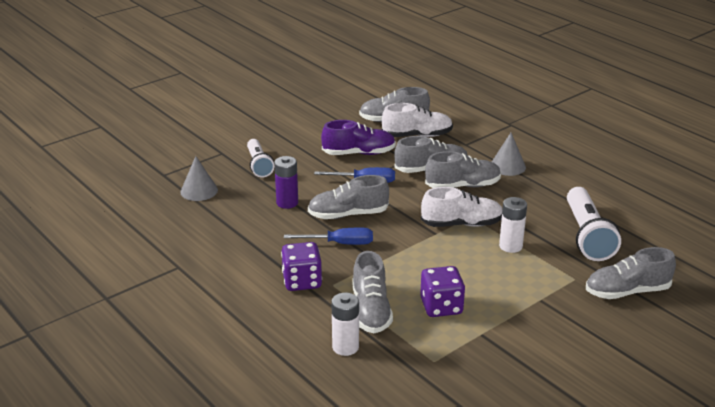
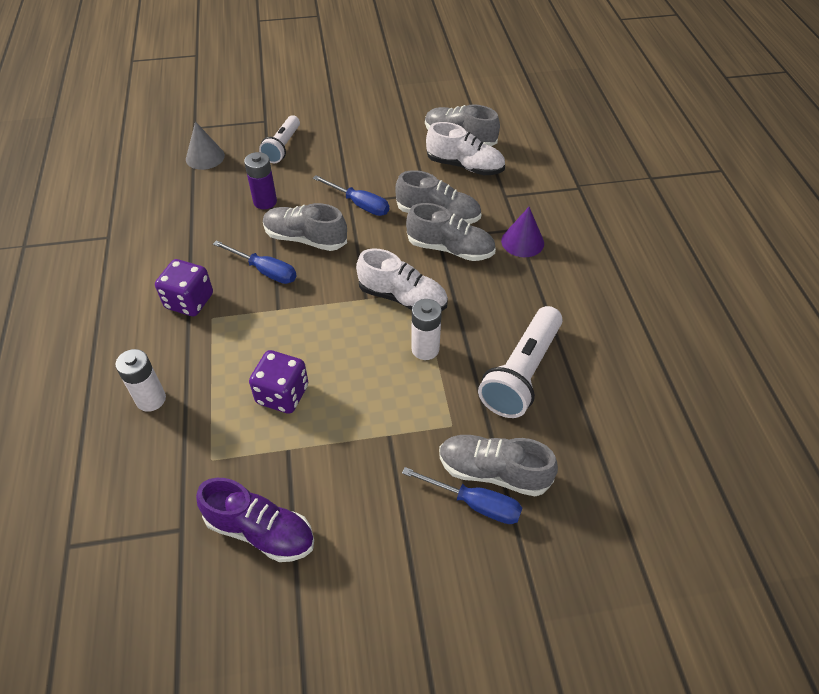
camera: 30 degrees right, 20 degrees up
(359, 153) = (386, 167): purple shoe -> purple shoe (260, 531)
(371, 310) = (214, 366): grey shoe -> none
(507, 166) = (522, 242): grey cone -> purple cone
(634, 311) = (475, 503): none -> blue screwdriver

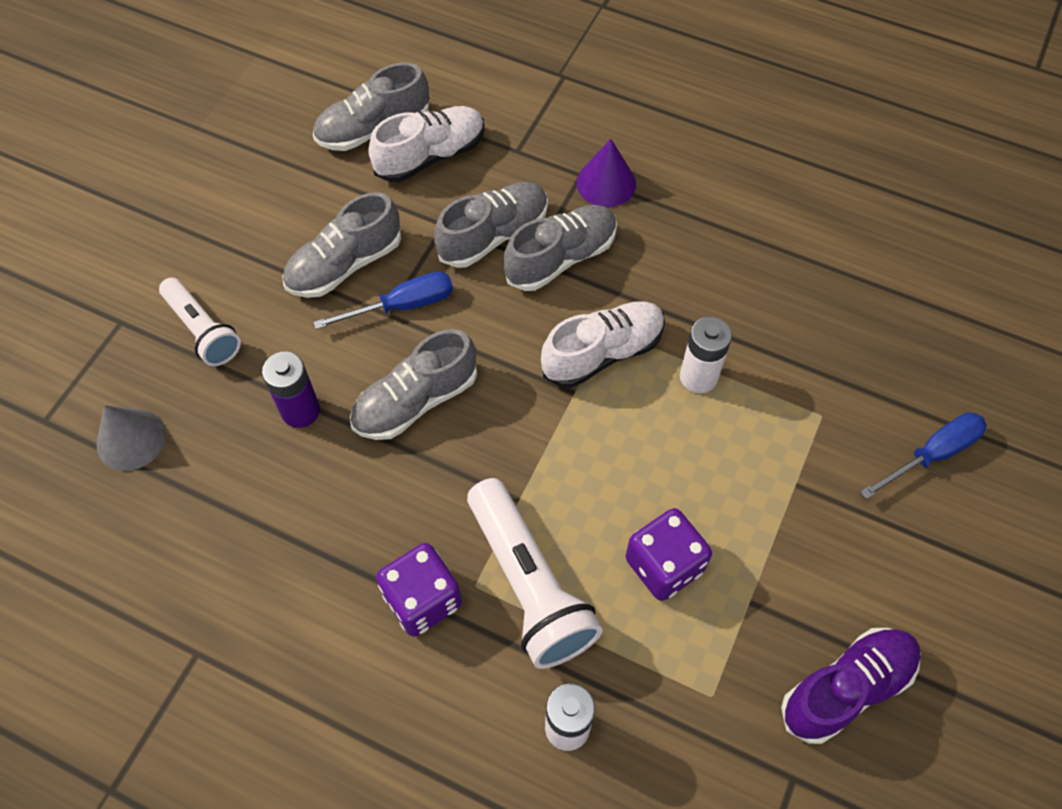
camera: 55 degrees left, 10 degrees up
(265, 271) = (437, 479): blue screwdriver -> none
(493, 472) = (904, 413): grey shoe -> grey shoe (345, 265)
(522, 373) = (794, 307): white flashlight -> white flashlight (529, 584)

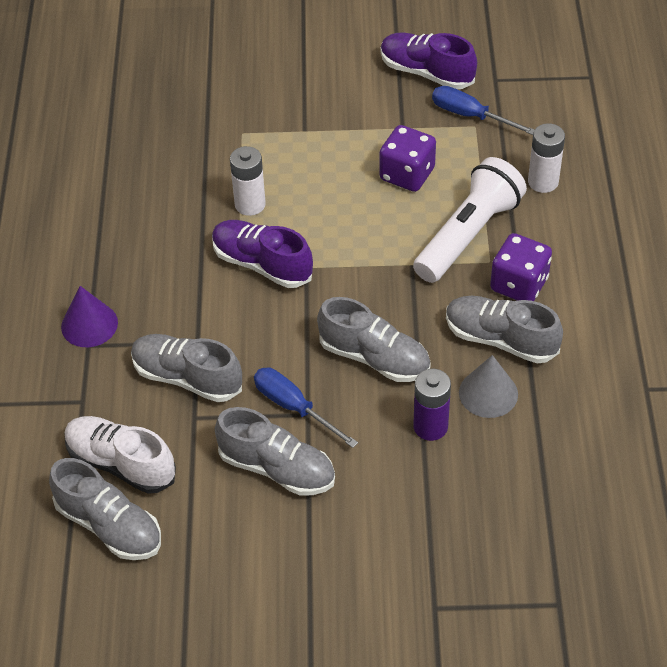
camera: 115 degrees left, 10 degrees down
(131, 439) = (530, 528): grey cone -> grey cone (488, 393)
(203, 330) = (403, 537): white flashlight -> none
(561, 258) = (186, 323): grey shoe -> grey shoe (500, 339)
(602, 353) = (262, 264): white shoe -> purple shoe
(932, 454) = (239, 75): blue screwdriver -> blue screwdriver (470, 115)

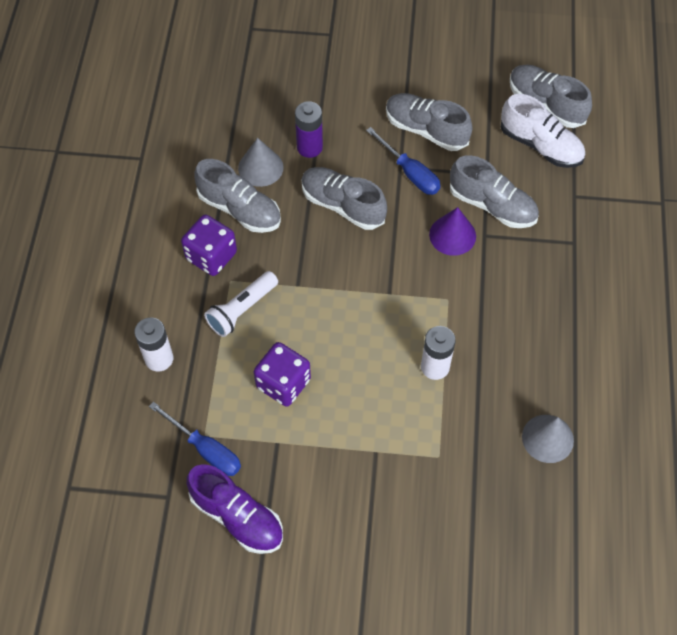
camera: 175 degrees left, 10 degrees up
(89, 324) = (575, 261): purple cone -> purple cone (452, 235)
(134, 157) = (547, 438): none -> grey cone
(262, 264) = (427, 301): purple shoe -> none
(468, 235) = (242, 309): white flashlight -> white flashlight, size x0.64

